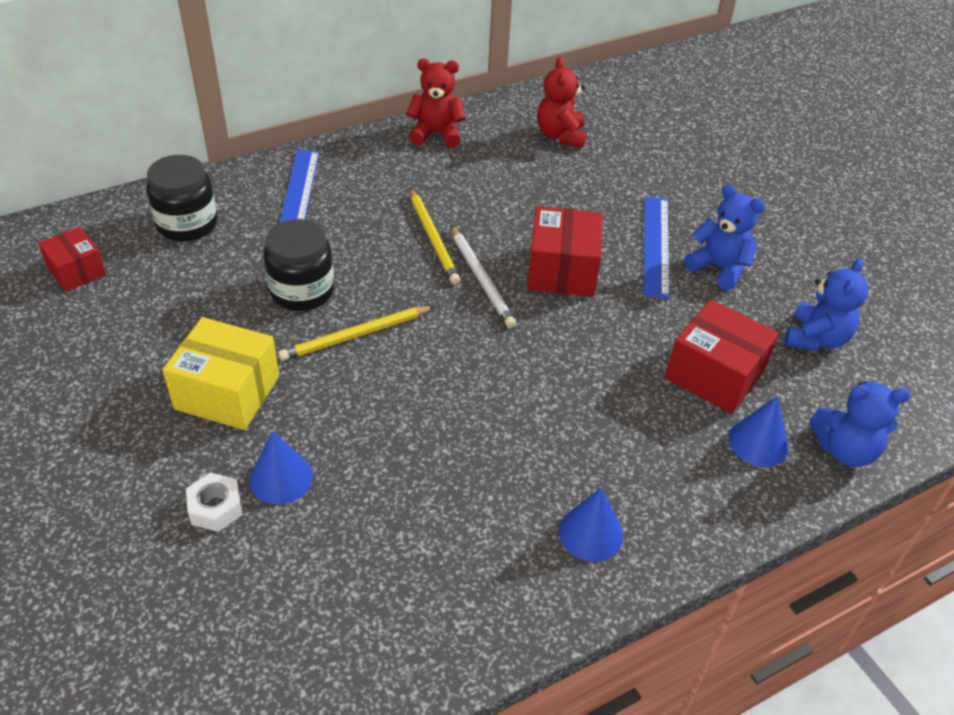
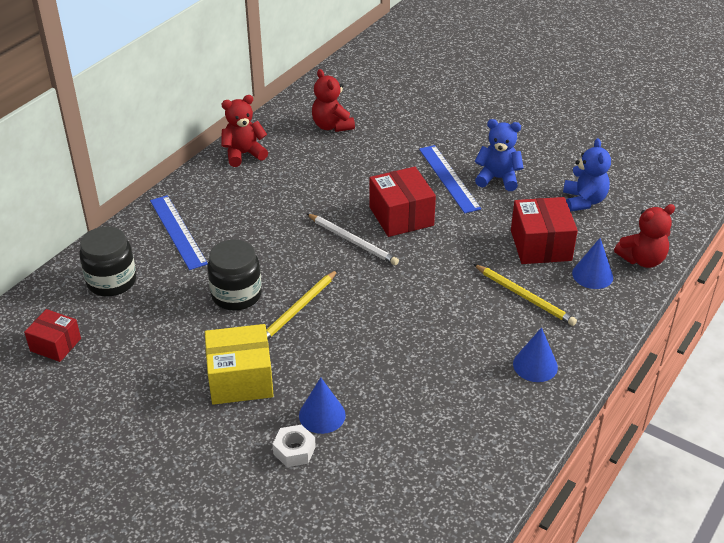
camera: 25 degrees left, 5 degrees down
(433, 238) = (299, 226): yellow pencil -> yellow pencil (524, 296)
(715, 375) = (541, 245): red box -> red box turned 75 degrees clockwise
(845, 450) = (642, 260): blue teddy bear -> red teddy bear

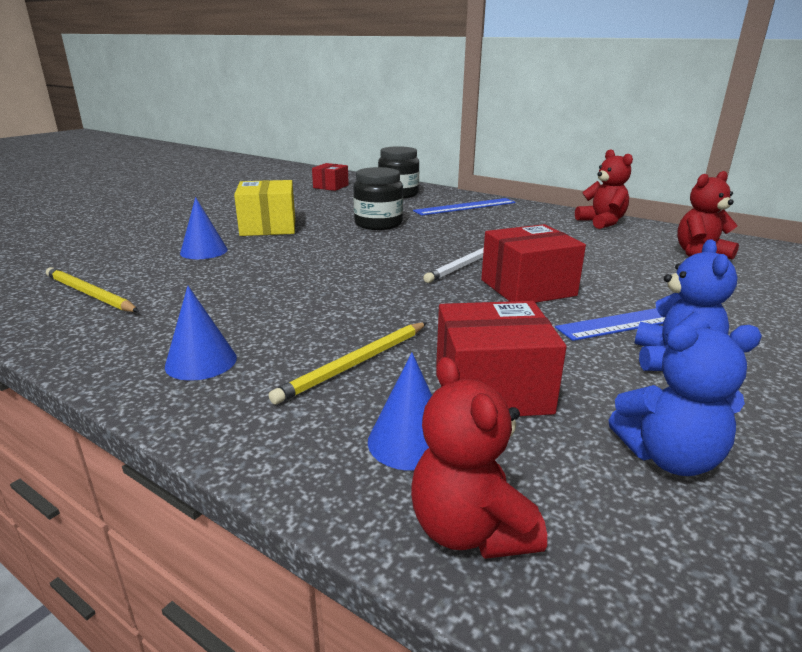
camera: 90 degrees right, 15 degrees down
(294, 450) = (169, 243): white nut -> none
(298, 309) = (354, 243): yellow pencil -> yellow pencil (90, 294)

